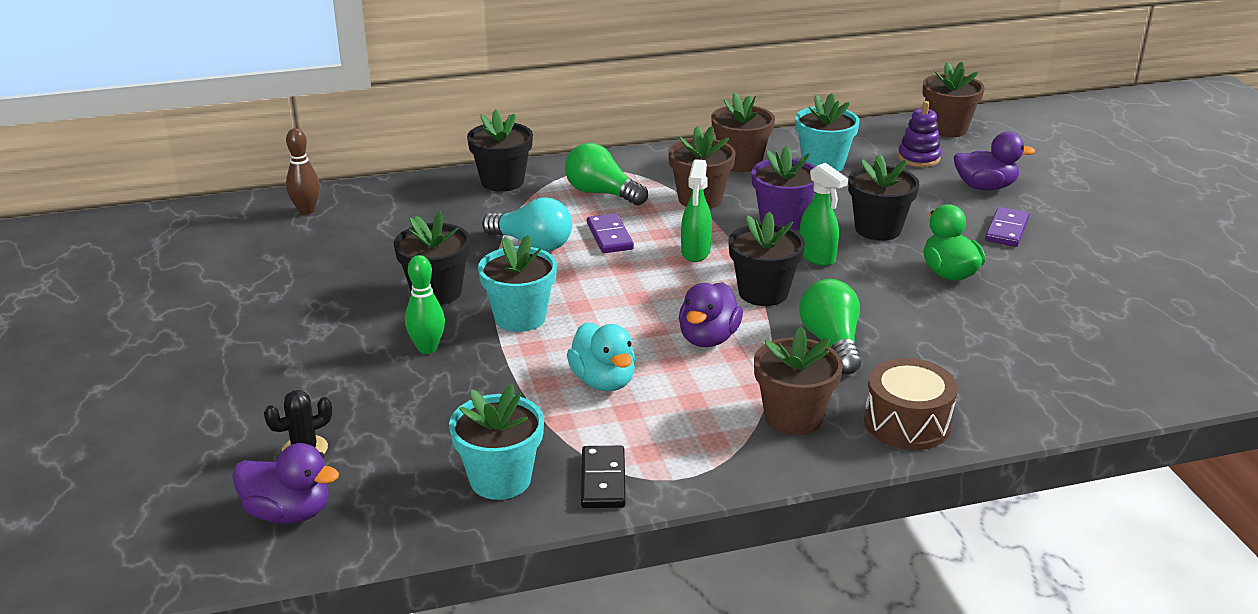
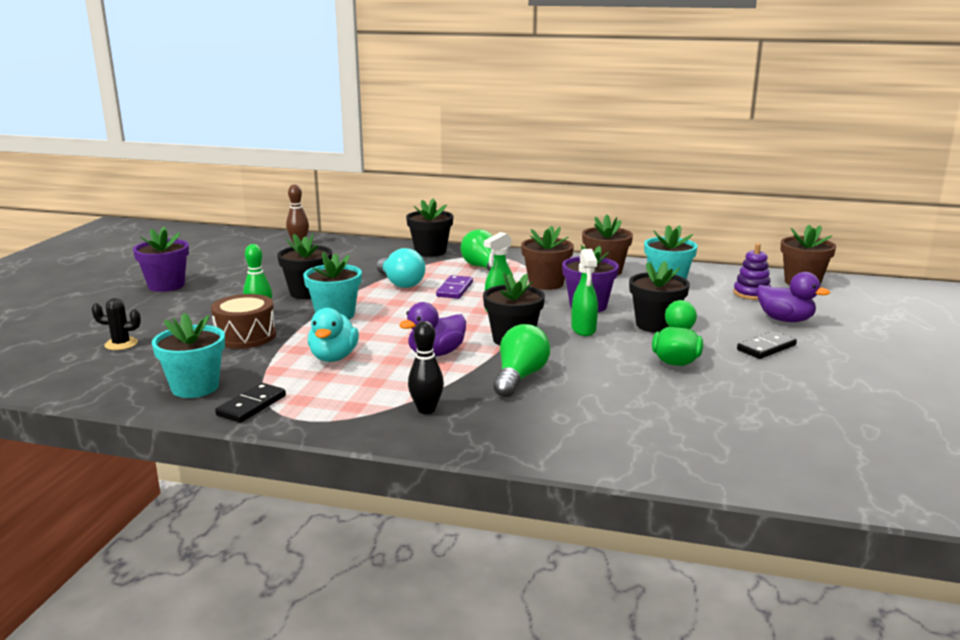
camera: 30 degrees right, 10 degrees down
(221, 335) = (166, 285): none -> purple flower pot
(288, 513) = (66, 369): purple duck -> none
(793, 417) = (426, 410): brown flower pot -> black bowling pin
(907, 423) = (505, 436): brown drum -> brown drum (245, 336)
(1007, 230) = (766, 348): purple domino -> black domino

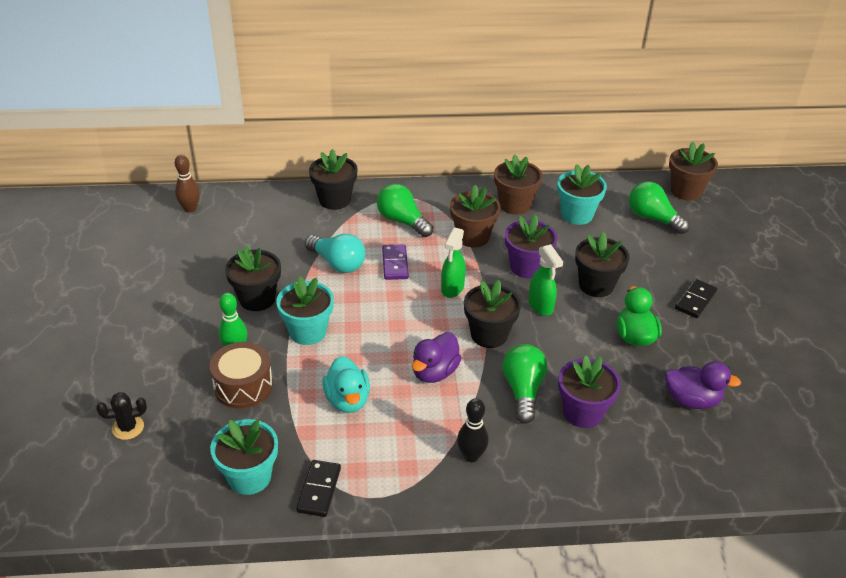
camera: 20 degrees left, 20 degrees up
(166, 285) = (101, 316): purple flower pot -> purple flower pot (583, 412)
(751, 294) = (652, 218): purple stacking toy -> green light bulb
(785, 320) = (694, 254): purple duck -> purple duck (692, 400)

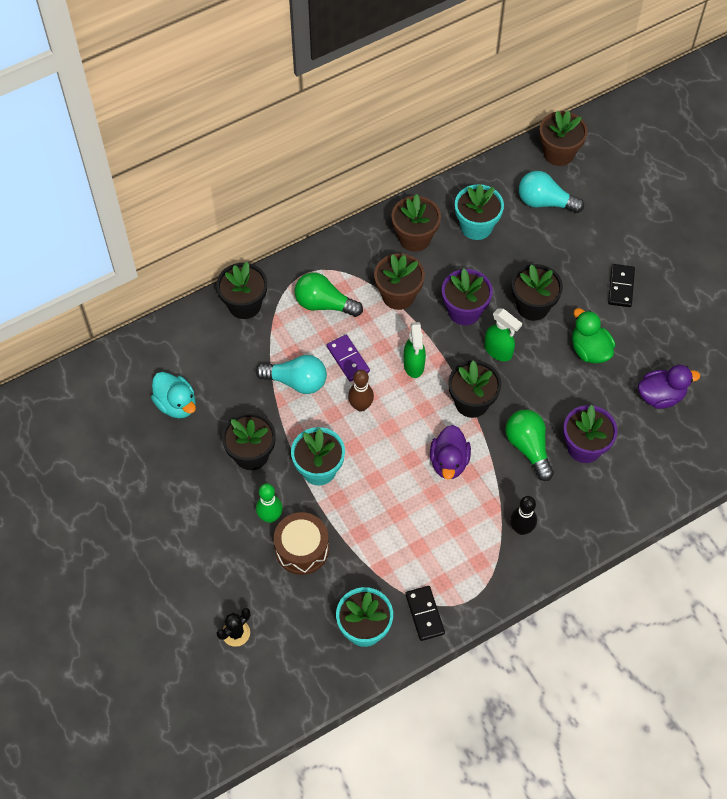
camera: 25 degrees left, 20 degrees up
(190, 209) = (113, 377): brown bowling pin -> brown bowling pin (361, 406)
(347, 400) = (395, 522): turquoise duck -> turquoise duck (176, 404)
(652, 218) = (544, 202): green light bulb -> turquoise light bulb

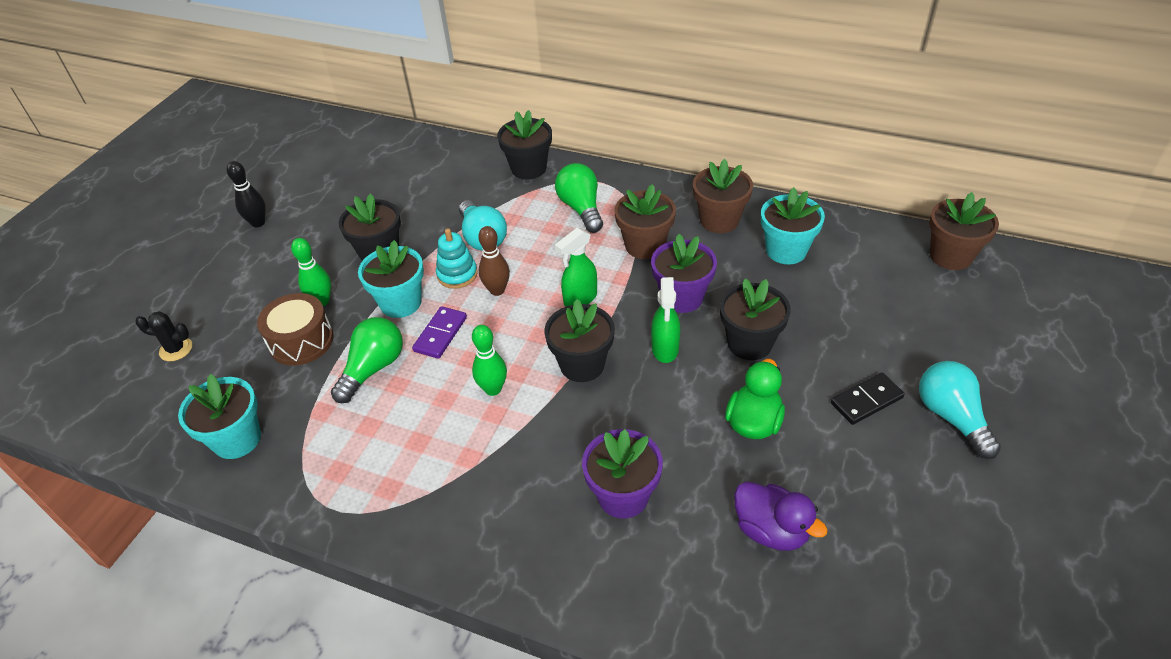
camera: 55 degrees right, 15 degrees down
(176, 404) = (392, 187): turquoise duck -> none
(322, 419) = (457, 275): none -> turquoise stacking toy
(348, 359) = (539, 254): purple domino -> purple domino (440, 334)
(424, 614) = (287, 479): black domino -> none
(449, 462) = (493, 389): purple duck -> green bowling pin
(521, 529) = (461, 501): black bowling pin -> black bowling pin (258, 223)
(528, 447) = (573, 444): green light bulb -> green light bulb (373, 368)
(544, 202) = (881, 279): turquoise light bulb -> turquoise light bulb (951, 417)

